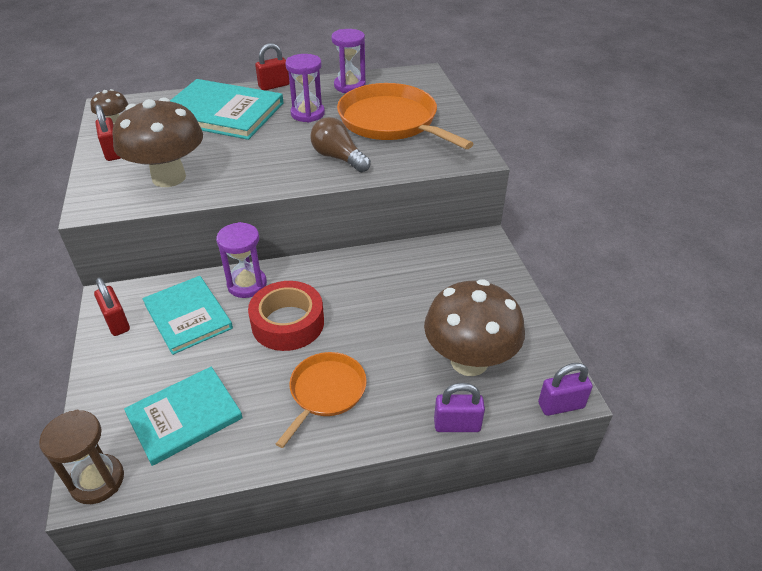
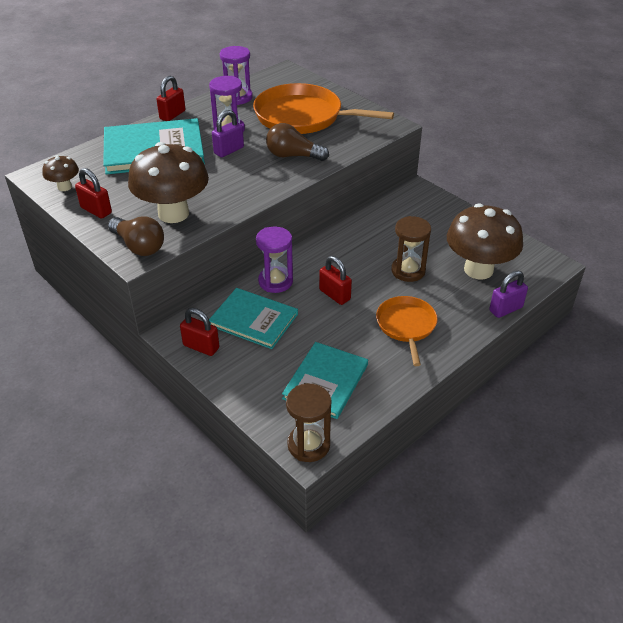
camera: 30 degrees left, 0 degrees up
(106, 198) = (139, 246): none -> brown light bulb
(288, 323) = (334, 295): red tape -> red padlock
(388, 329) = (408, 271): none -> brown hourglass
(561, 405) = (554, 273): purple padlock -> purple padlock (229, 150)

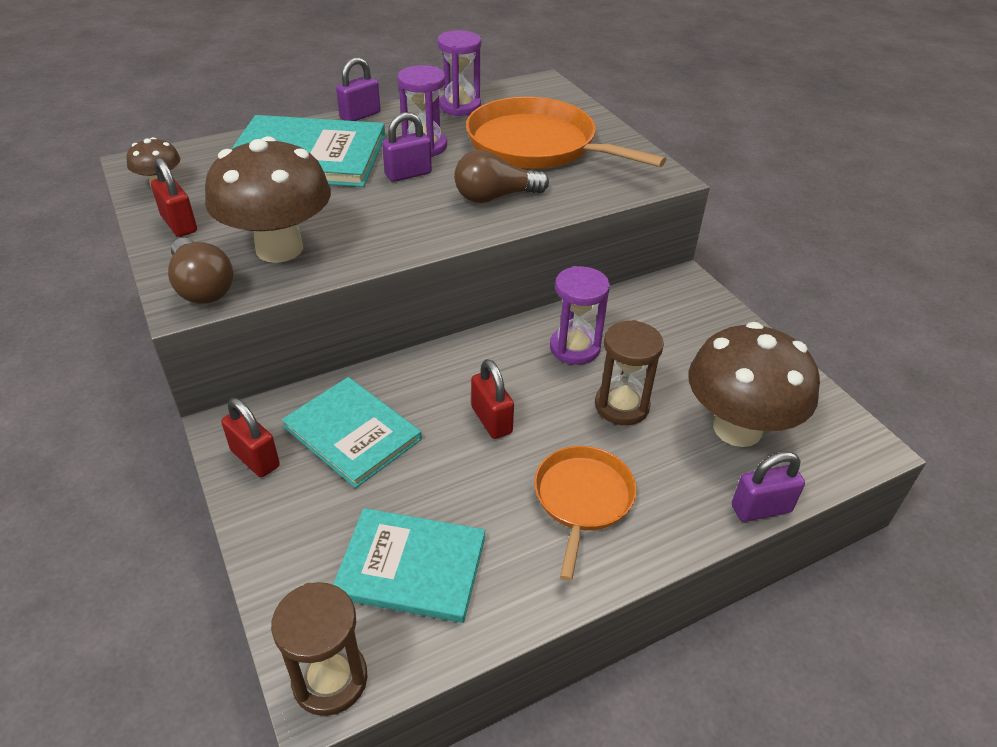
camera: 15 degrees right, 0 degrees up
(172, 115) = (360, 115): red padlock -> purple padlock
(275, 281) = (413, 379): purple hourglass -> purple hourglass (575, 348)
(293, 156) = (495, 197): brown light bulb -> brown light bulb turned 45 degrees counterclockwise
(325, 381) = (411, 566): turquoise book -> turquoise book turned 60 degrees clockwise

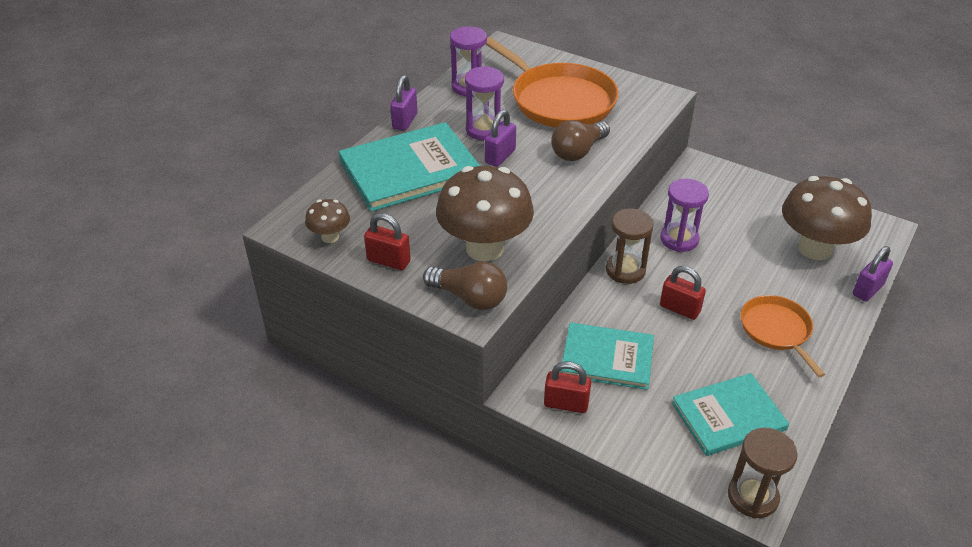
camera: 30 degrees left, 0 degrees up
(537, 145) = (559, 100): orange pan -> orange pan turned 135 degrees counterclockwise
(621, 406) = (742, 264): brown hourglass -> brown hourglass (625, 270)

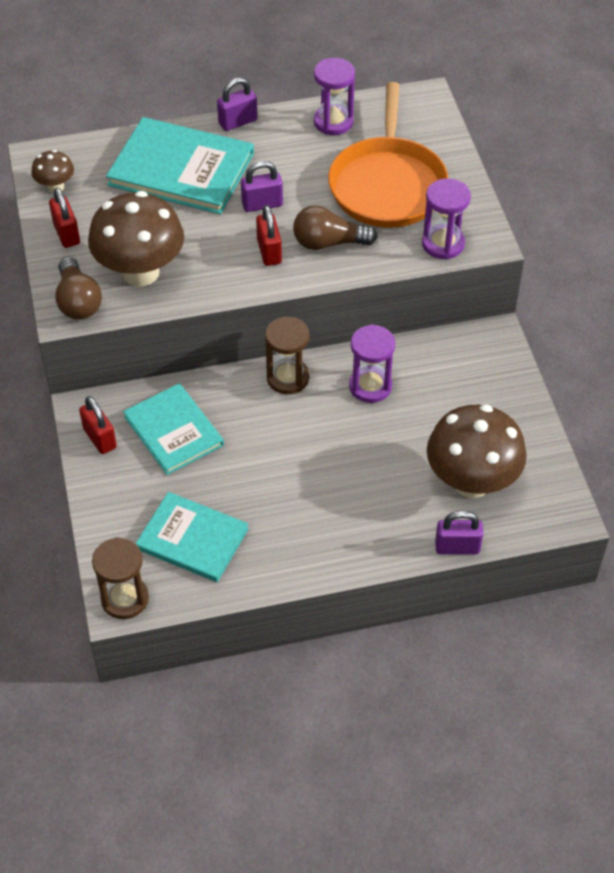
camera: 45 degrees right, 10 degrees up
(484, 130) = (285, 171): purple hourglass -> purple hourglass (443, 244)
(679, 309) = (281, 439): red padlock -> red padlock (269, 252)
(776, 330) = (327, 514): orange pan -> none

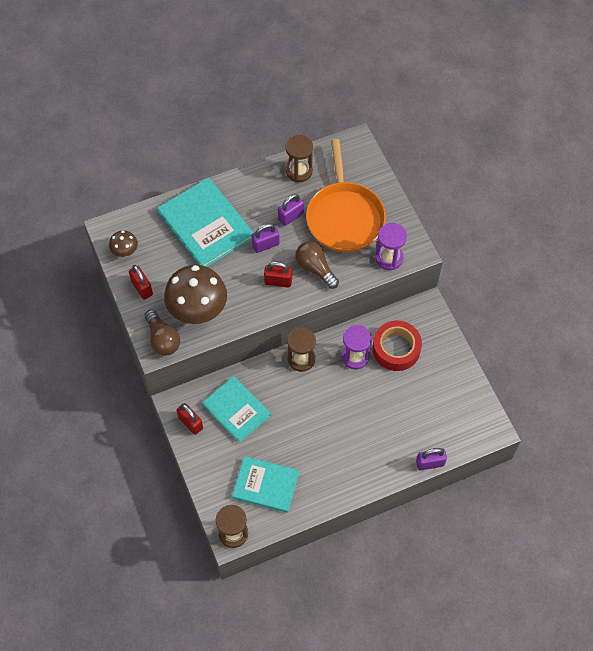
camera: 10 degrees left, 10 degrees up
(181, 169) = (206, 225): turquoise book -> turquoise book turned 45 degrees clockwise
(238, 122) = (235, 180): purple padlock -> purple padlock (291, 216)
(269, 252) = (278, 281): red padlock -> red padlock turned 60 degrees counterclockwise
(329, 243) = (315, 268): brown light bulb -> brown light bulb turned 60 degrees clockwise
(333, 122) = (299, 171): purple hourglass -> brown hourglass
(436, 384) = (396, 349): none -> red tape
(471, 482) = (431, 416): brown mushroom -> none

